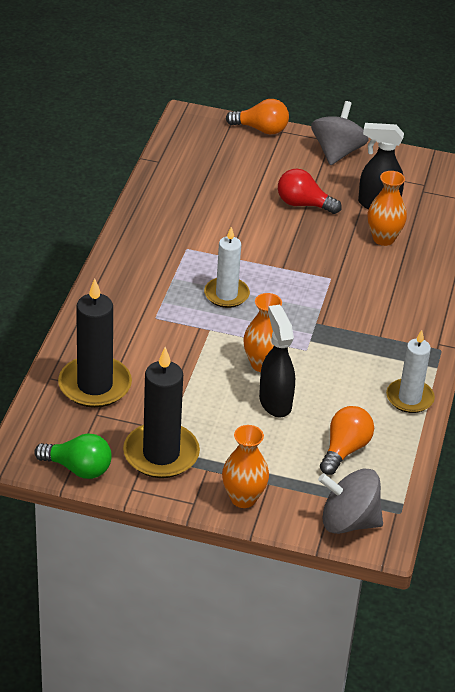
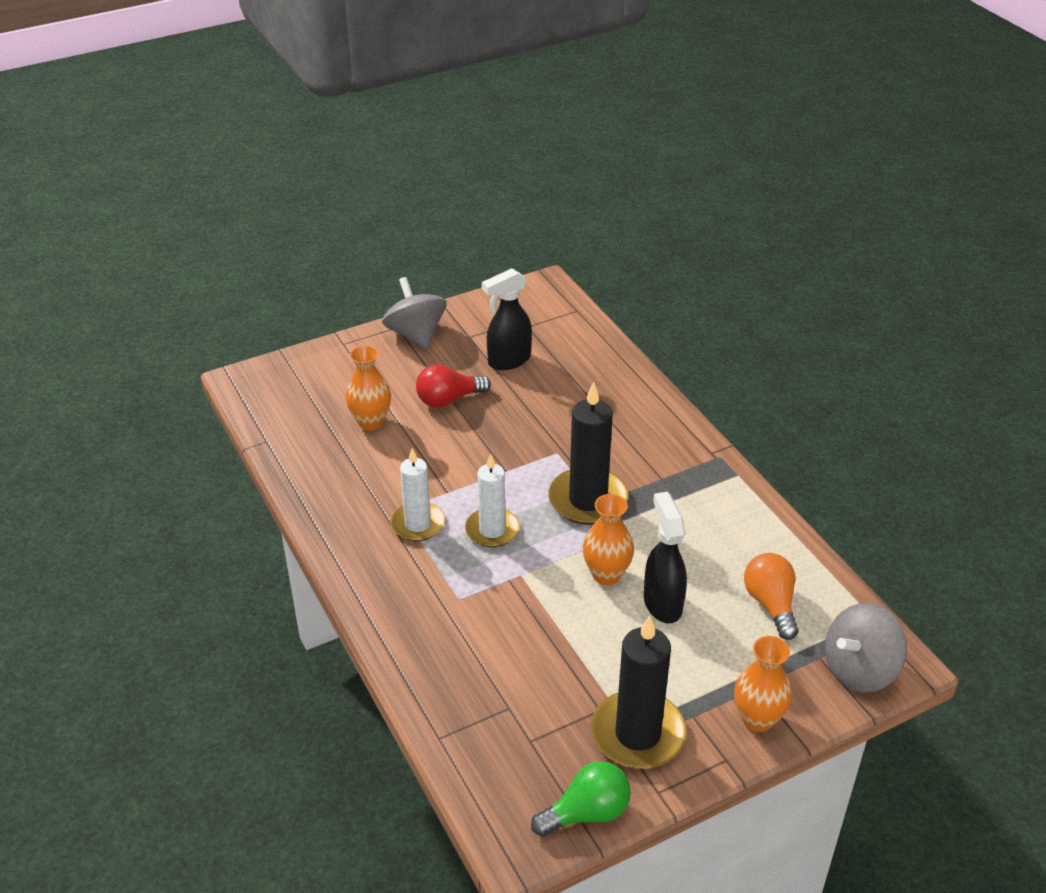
camera: 40 degrees left, 0 degrees up
(95, 385) = (491, 711): black candle -> black candle (588, 500)
(261, 129) = (324, 353): orange light bulb -> none
(275, 402) = (662, 603): black spray bottle -> black spray bottle turned 45 degrees clockwise
(383, 238) = (552, 388): orange vase -> orange vase (371, 422)
(409, 398) = (755, 518): white candle -> white candle (418, 524)

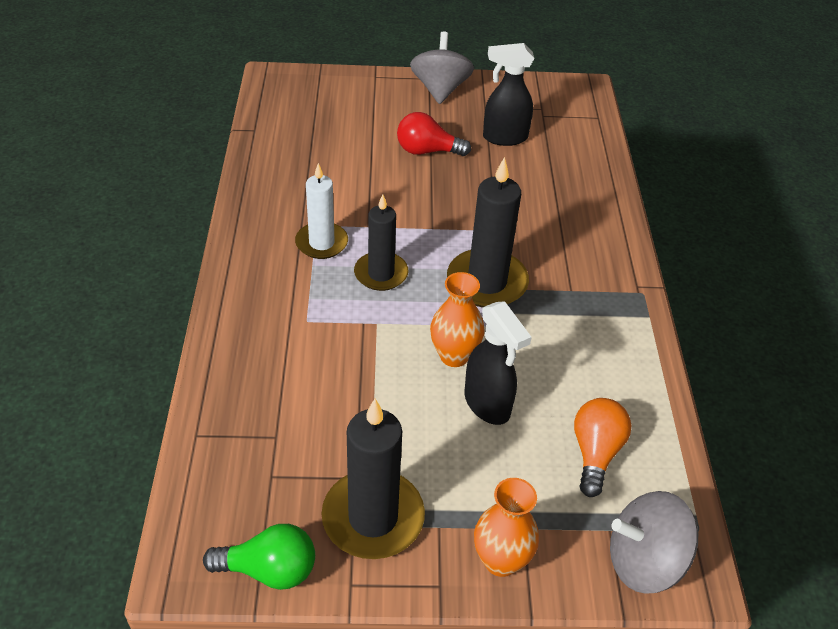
camera: 25 degrees right, 5 degrees up
(371, 422) = (348, 145): orange vase -> none
(492, 530) = (381, 274): white candle -> black candle
(662, 603) = (487, 405): black spray bottle -> black spray bottle turned 135 degrees clockwise

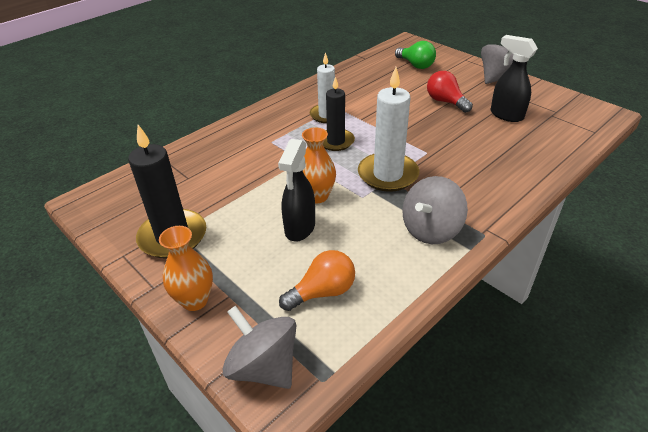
camera: 50 degrees right, 5 degrees down
(269, 570) = (106, 225): green light bulb -> green light bulb (415, 65)
(487, 282) = (388, 174): black candle -> white candle
(598, 319) = (431, 230): none -> grey spinning top

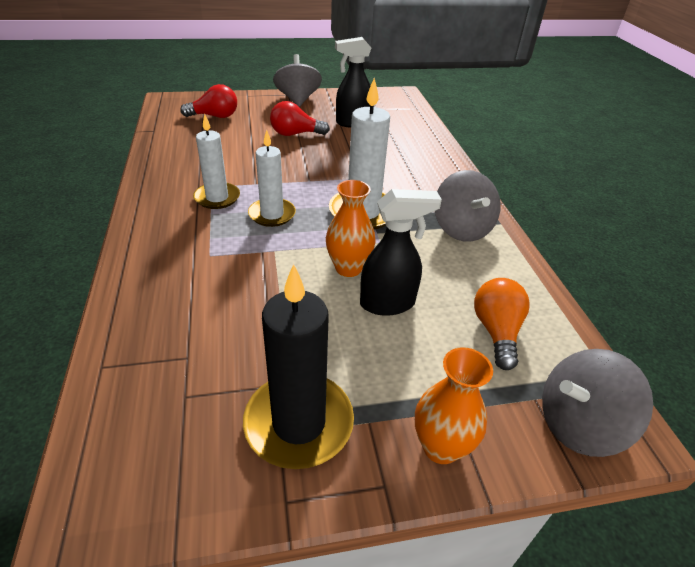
camera: 60 degrees left, 0 degrees up
(299, 228) = (388, 303): black spray bottle -> black spray bottle turned 60 degrees counterclockwise
(336, 141) = (272, 214): black candle -> white candle
(415, 65) = (215, 116): green light bulb -> red light bulb

